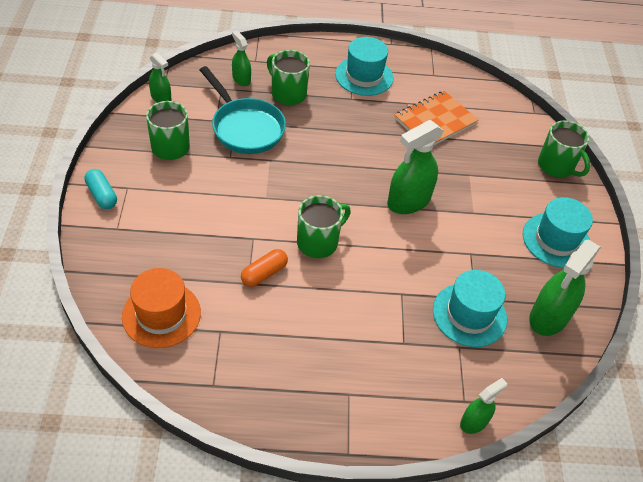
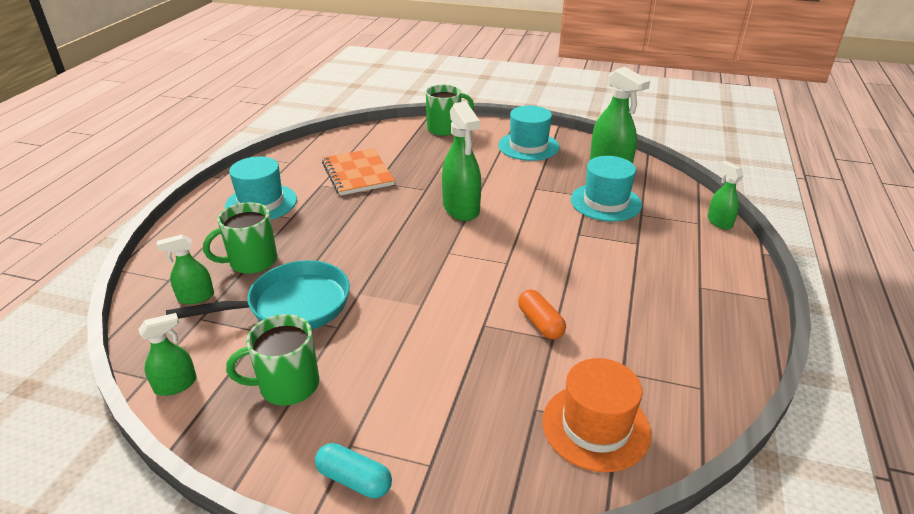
camera: 70 degrees left, 15 degrees down
(102, 195) = (354, 480): turquoise capsule -> turquoise capsule turned 45 degrees clockwise
(318, 242) = (502, 275): green mug -> none

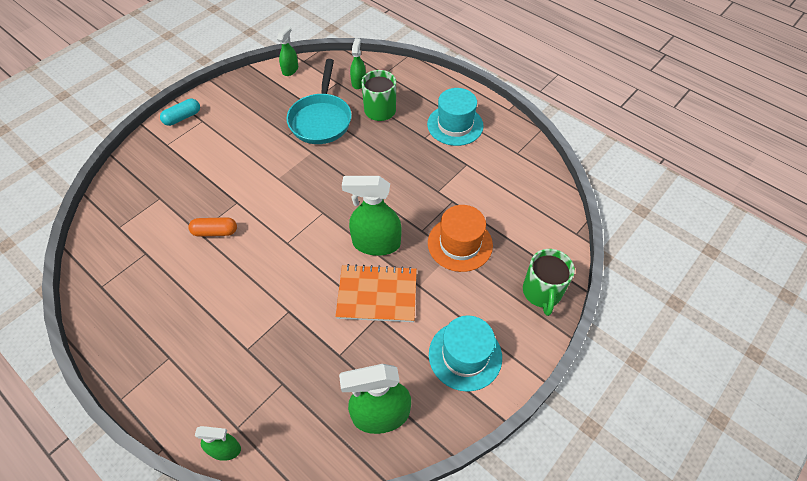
camera: 115 degrees right, 20 degrees up
(176, 385) = (290, 70): green spray bottle -> green spray bottle turned 150 degrees counterclockwise
(287, 385) = (258, 107): green mug -> none
(358, 174) = (473, 192): orange notebook -> orange notebook (377, 295)
(595, 426) = (127, 218): orange hat -> orange hat (460, 244)
(605, 202) = (319, 364): turquoise hat -> none

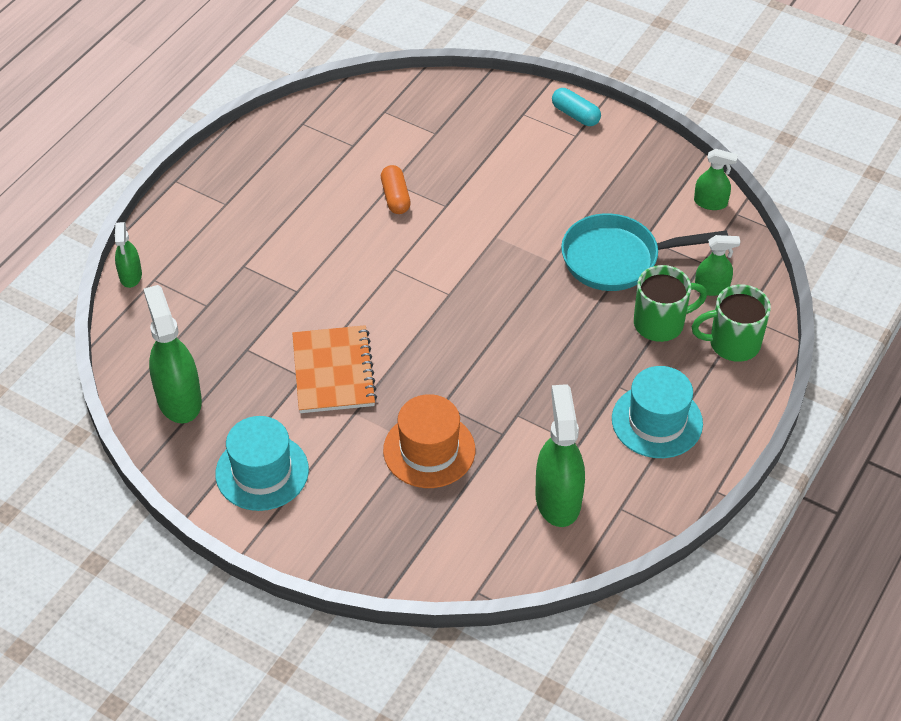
camera: 80 degrees right, 5 degrees down
(376, 243) = (411, 358): green spray bottle -> green spray bottle (558, 499)
(542, 292) = (367, 551): green mug -> green mug (732, 343)

